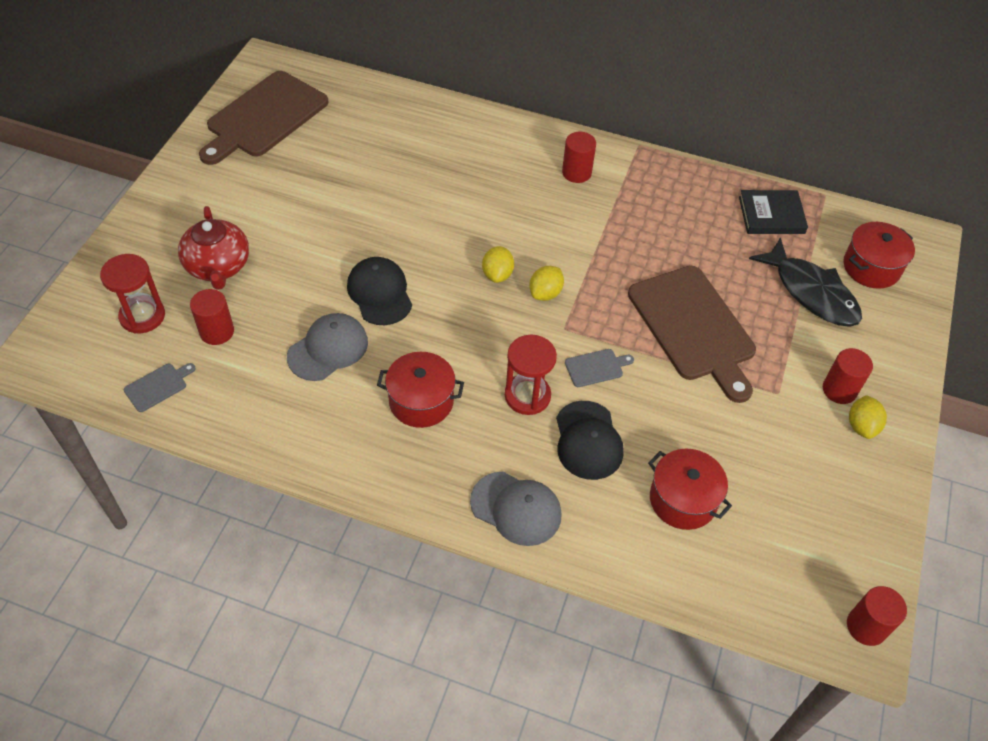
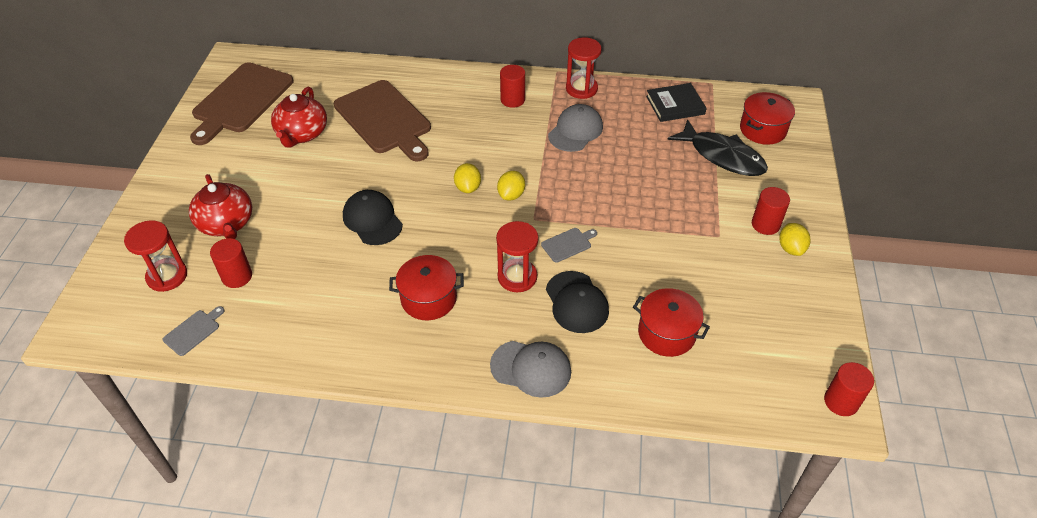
camera: 10 degrees left, 5 degrees down
(324, 171) = (302, 134): none -> red teapot
(328, 349) = (338, 272): grey cap -> grey cap (575, 131)
(662, 173) = (581, 89): none -> red hourglass
(693, 327) = (638, 199): brown cutting board -> brown cutting board (384, 119)

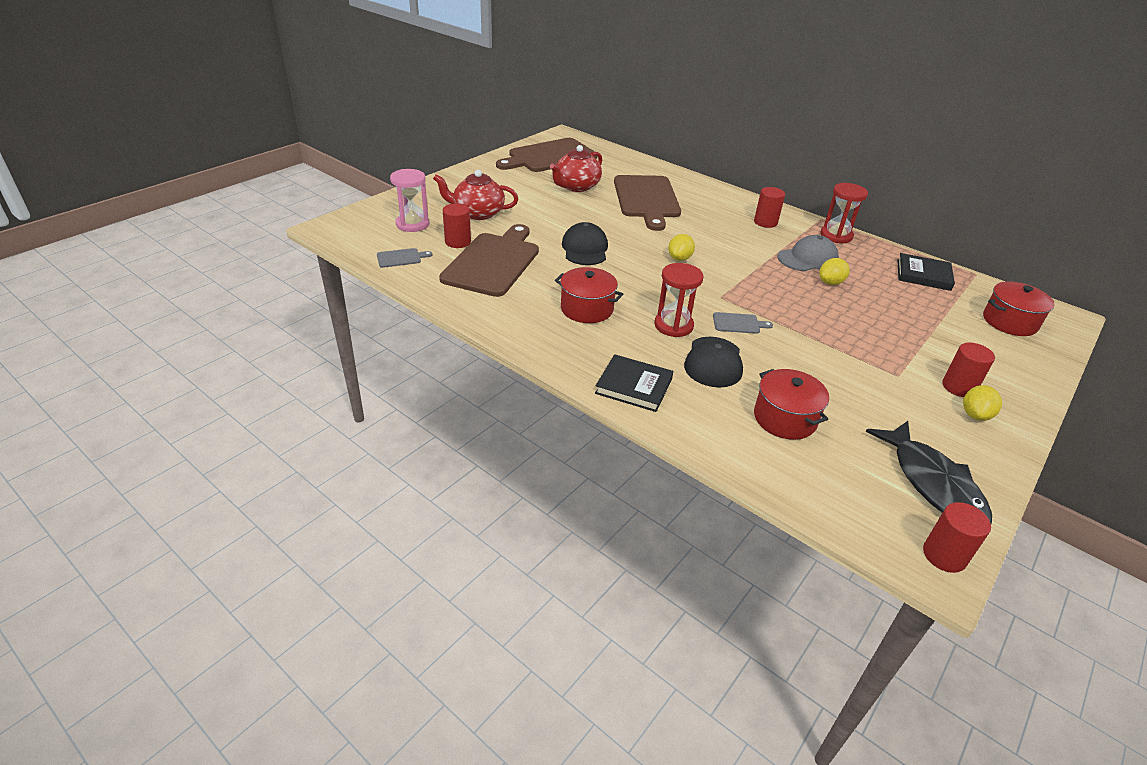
camera: 30 degrees right, 10 degrees down
(167, 276) = (412, 224): red hourglass -> pink hourglass
(226, 224) = (478, 213): red teapot -> red teapot turned 90 degrees clockwise
(295, 285) = (493, 262): none -> brown cutting board
(511, 195) = (713, 275): yellow lemon -> yellow lemon (830, 283)
(531, 368) = (634, 386): grey cap -> black book
(722, 156) = (947, 324): black fish -> black fish (933, 483)

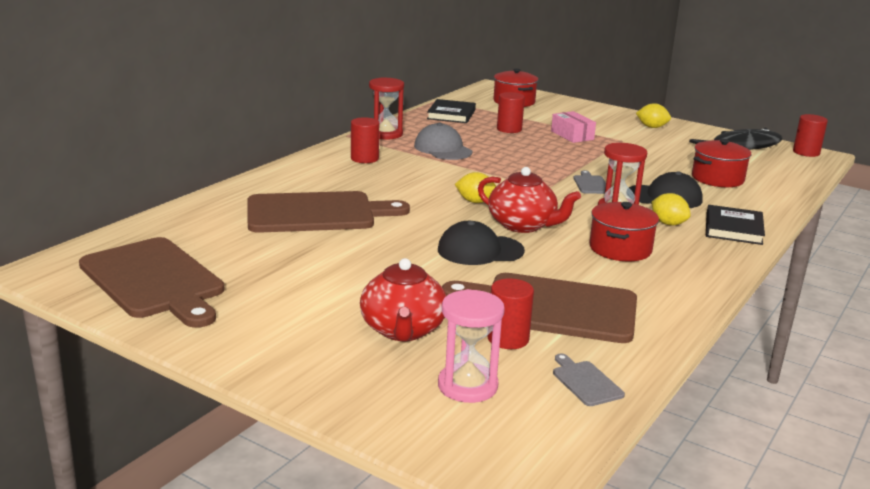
camera: 95 degrees left, 15 degrees down
(576, 186) = (282, 257): red teapot -> red teapot (523, 225)
(830, 283) = (487, 145): yellow lemon -> yellow lemon (668, 223)
(896, 341) = (572, 135): none -> pink box
(958, 387) = (621, 126): red cylinder -> red cylinder (509, 129)

